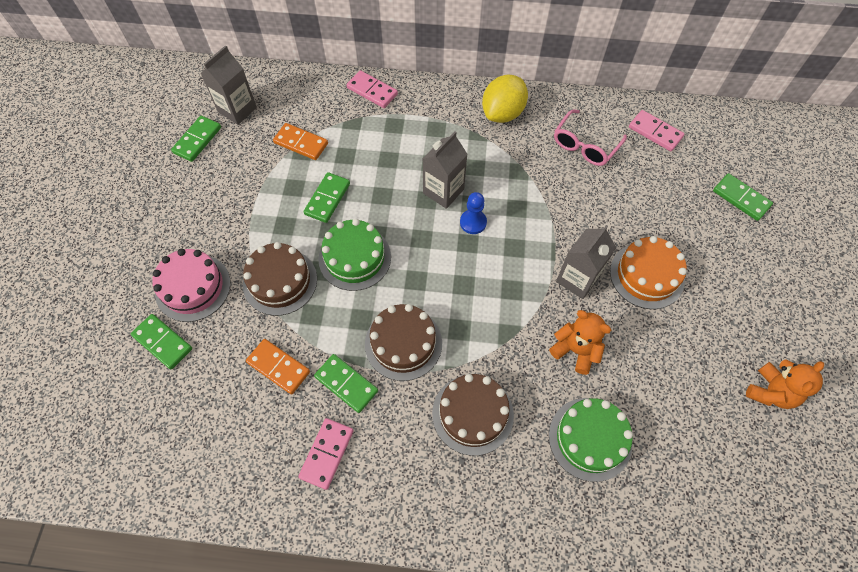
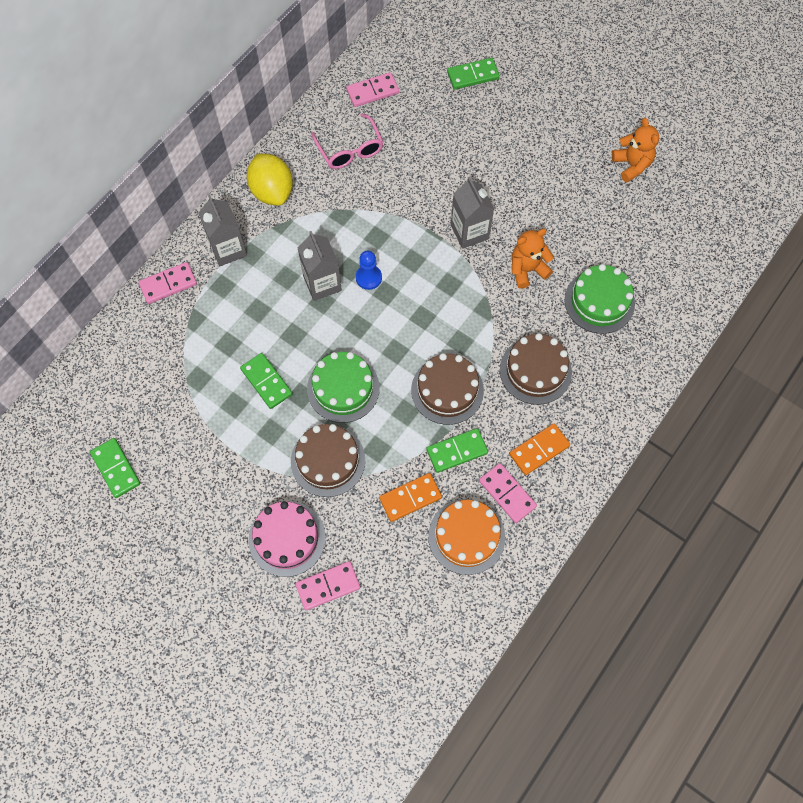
camera: 60 degrees left, 5 degrees up
(162, 342) = (328, 586): green domino -> pink domino
(237, 110) = (103, 415): grey carton -> grey carton (228, 249)
(301, 143) = (187, 375): orange domino -> orange domino (539, 450)
(647, 275) = (496, 182): orange cake -> orange cake (466, 536)

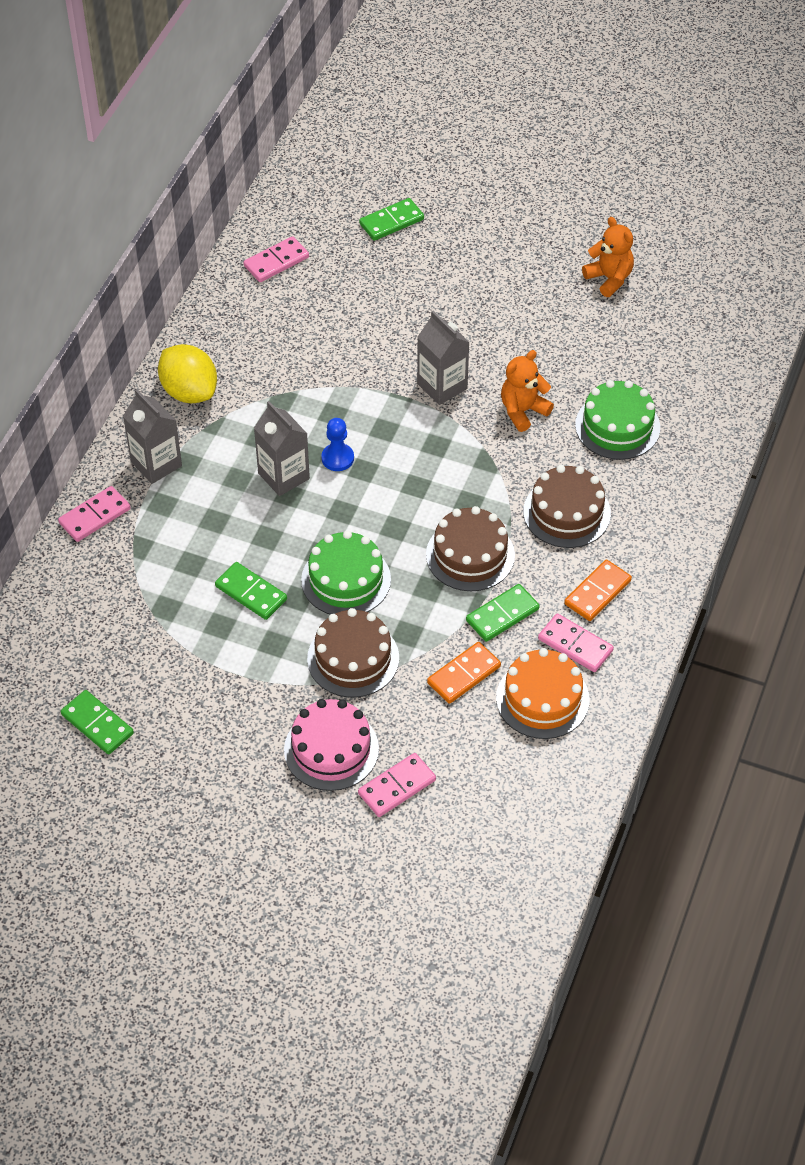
camera: 15 degrees left, 15 degrees down
(350, 150) = (269, 329): pink glasses -> none

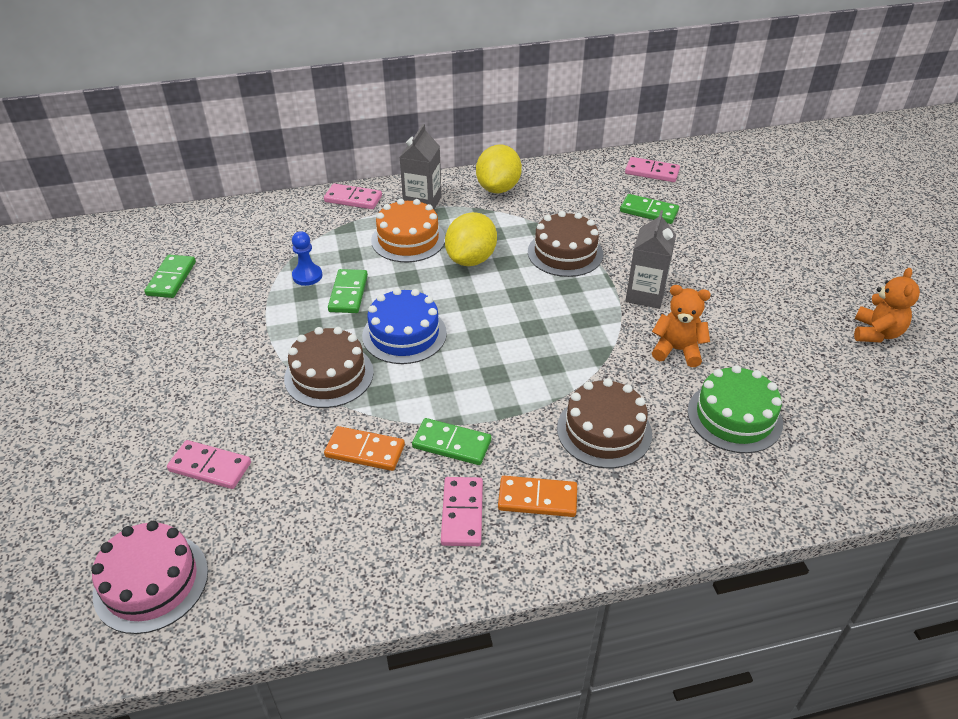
camera: 55 degrees right, 10 degrees down
(283, 476) = (471, 259): grey carton -> yellow lemon
(331, 749) = (225, 407): pink cake -> pink cake (151, 582)
(337, 458) = (515, 276): blue pawn -> blue pawn (307, 276)
(346, 580) = (404, 334): green cake -> blue cake
(391, 221) = (758, 201): green domino -> green domino (649, 211)
(470, 555) = (496, 392): brown cake -> brown cake (565, 253)
(542, 699) = (380, 520): orange cake -> orange cake (408, 239)

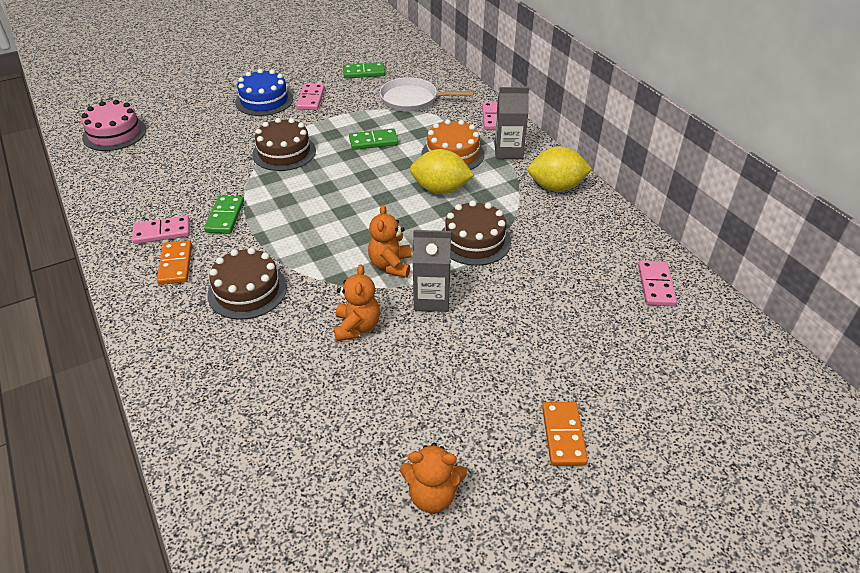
camera: 75 degrees right, 0 degrees up
(210, 467) = (197, 130): pink domino -> pink domino (310, 99)
(272, 249) = (412, 99): none -> white pan
(307, 276) = (387, 120): blue pawn -> none
(365, 451) = (215, 182): orange domino -> orange domino (563, 435)
(404, 334) = (335, 175): blue cake -> blue cake (264, 100)
(588, 314) = (391, 265): none -> orange teddy bear
(649, 211) = (575, 289): green domino -> none
(734, 417) = (275, 372): green cake -> none

